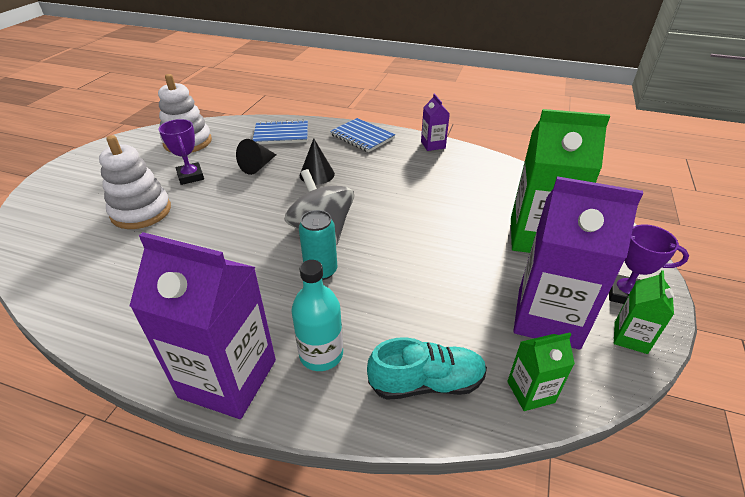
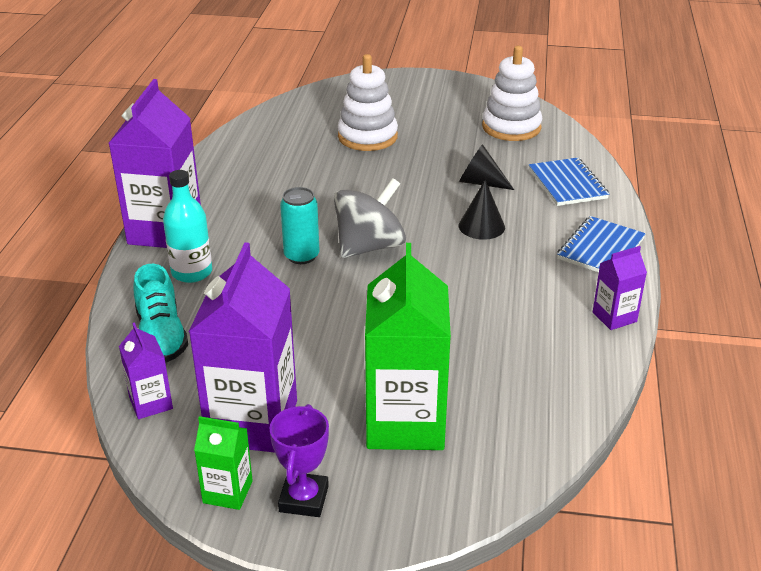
camera: 80 degrees right, 5 degrees down
(190, 176) = (440, 147): purple trophy -> none
(530, 392) = (151, 403): green carton -> purple carton

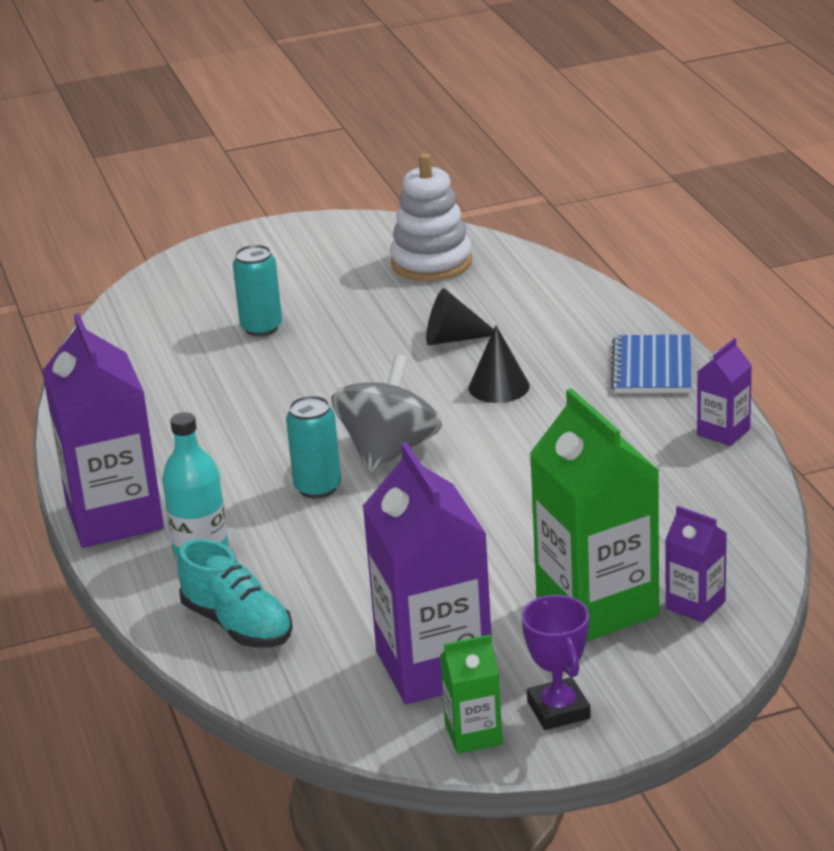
camera: 25 degrees left, 5 degrees down
(151, 403) = (300, 692): purple carton -> purple carton (695, 605)
(367, 137) = (261, 328): white stacking toy -> turquoise can
(567, 184) = (556, 309): blue notebook -> none

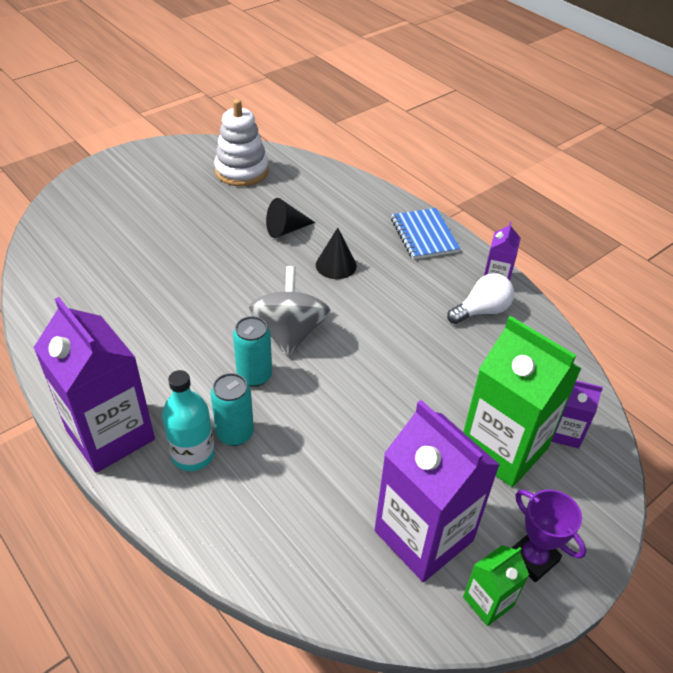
camera: 25 degrees left, 15 degrees up
(238, 625) = (256, 528): turquoise shoe -> none
(261, 328) = (149, 238): turquoise can -> turquoise can (235, 433)
(675, 463) = (481, 311): none -> white light bulb

